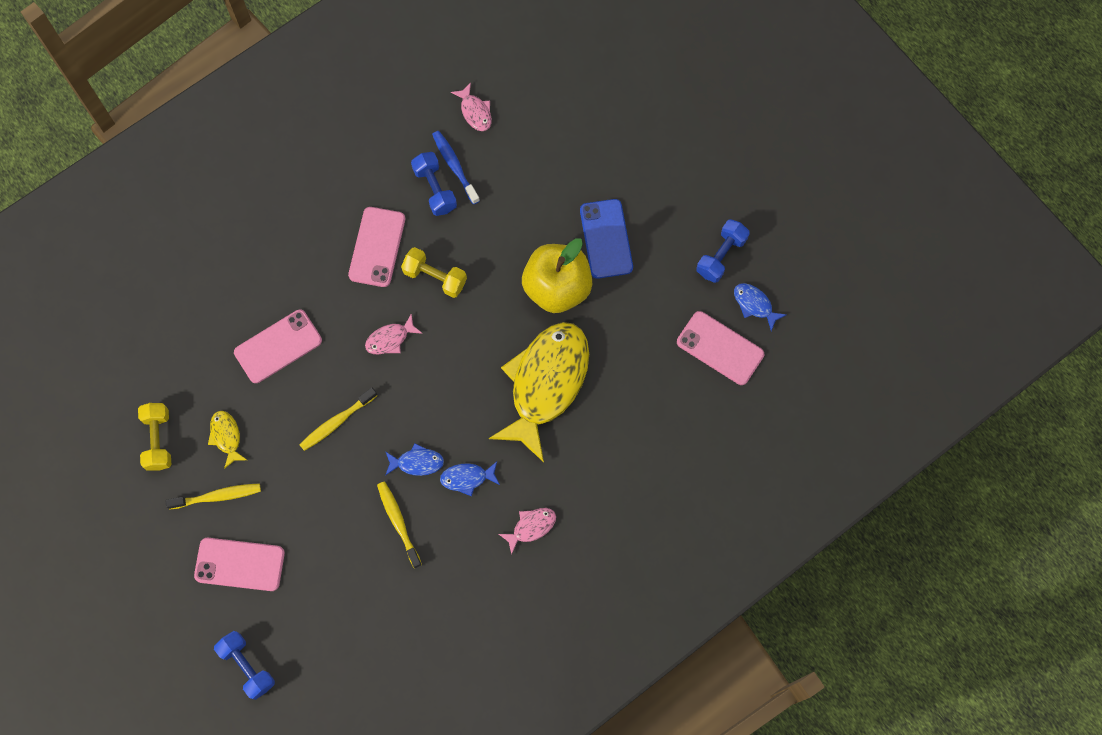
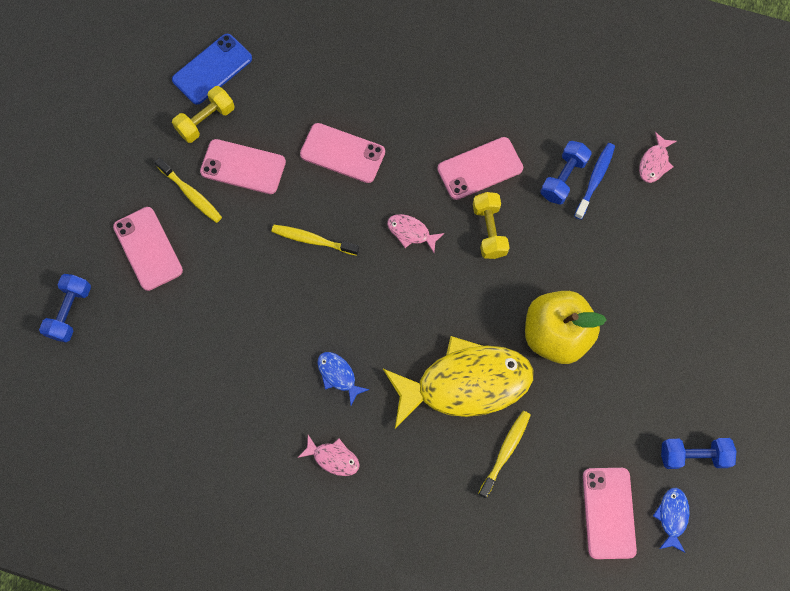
camera: 55 degrees right, 0 degrees up
(226, 436) = (243, 167): yellow fish -> pink phone
(398, 522) = (263, 346): yellow toothbrush -> yellow toothbrush (505, 451)
(417, 462) = (323, 326): blue fish -> none
(606, 239) = (630, 345): blue phone -> blue phone (212, 69)

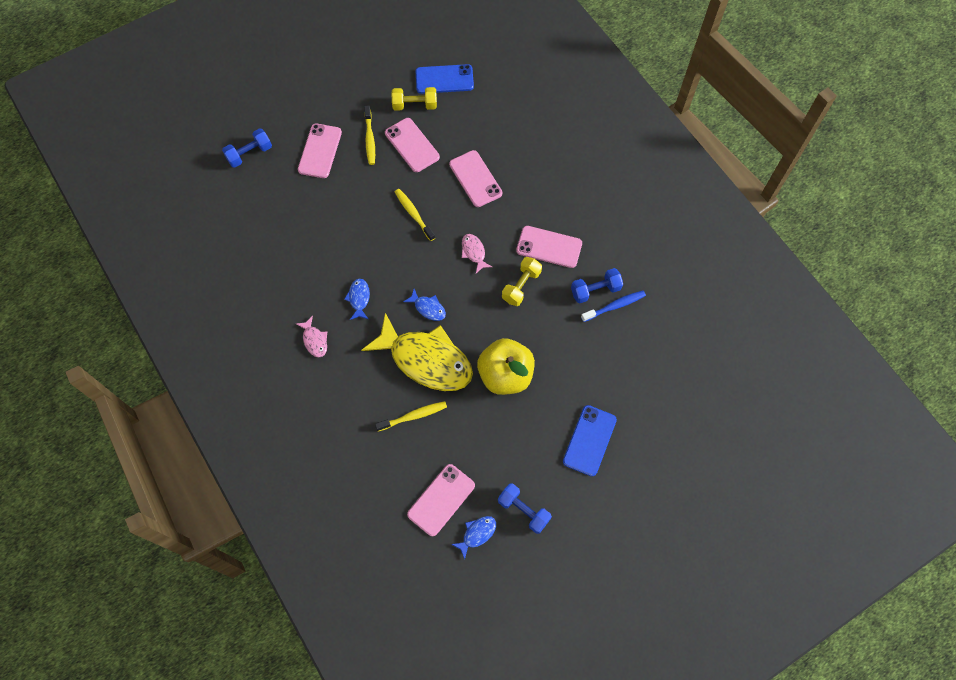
camera: 40 degrees right, 5 degrees down
(418, 328) = (428, 308): none -> blue fish
(654, 163) = (663, 324): pink fish -> none
(690, 333) = (589, 440): none -> blue phone

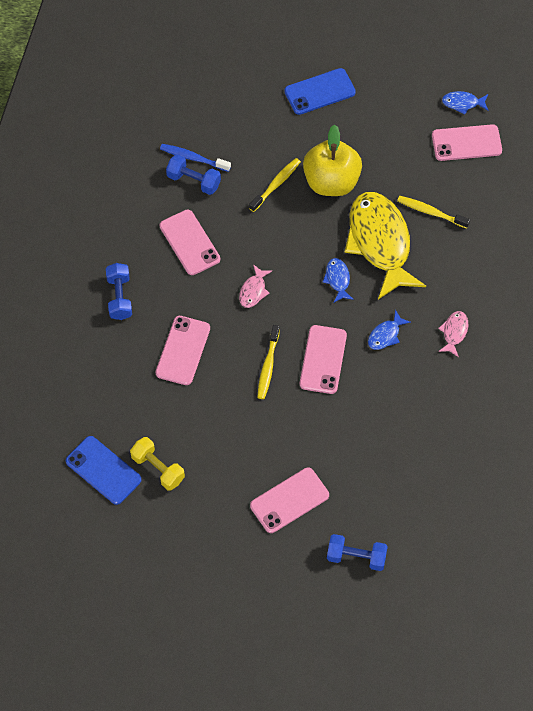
camera: 135 degrees left, 5 degrees down
(370, 139) = (233, 471): yellow toothbrush -> yellow toothbrush (276, 184)
(412, 145) = (203, 431): pink phone -> pink phone (323, 359)
(521, 286) = (246, 233): yellow dumbbell -> none
(523, 510) = (415, 90): blue dumbbell -> blue dumbbell (119, 297)

